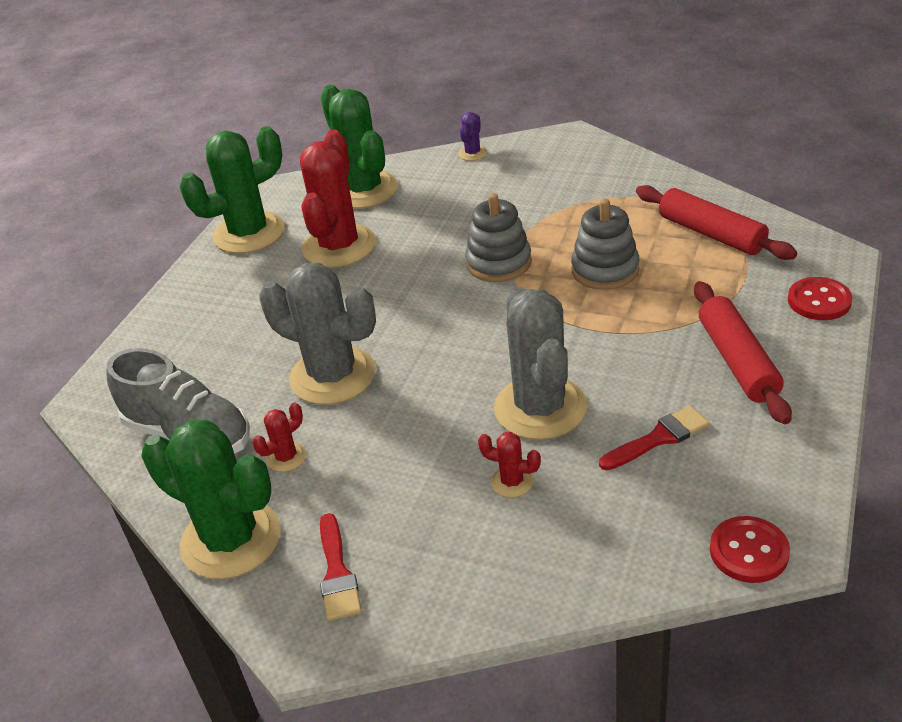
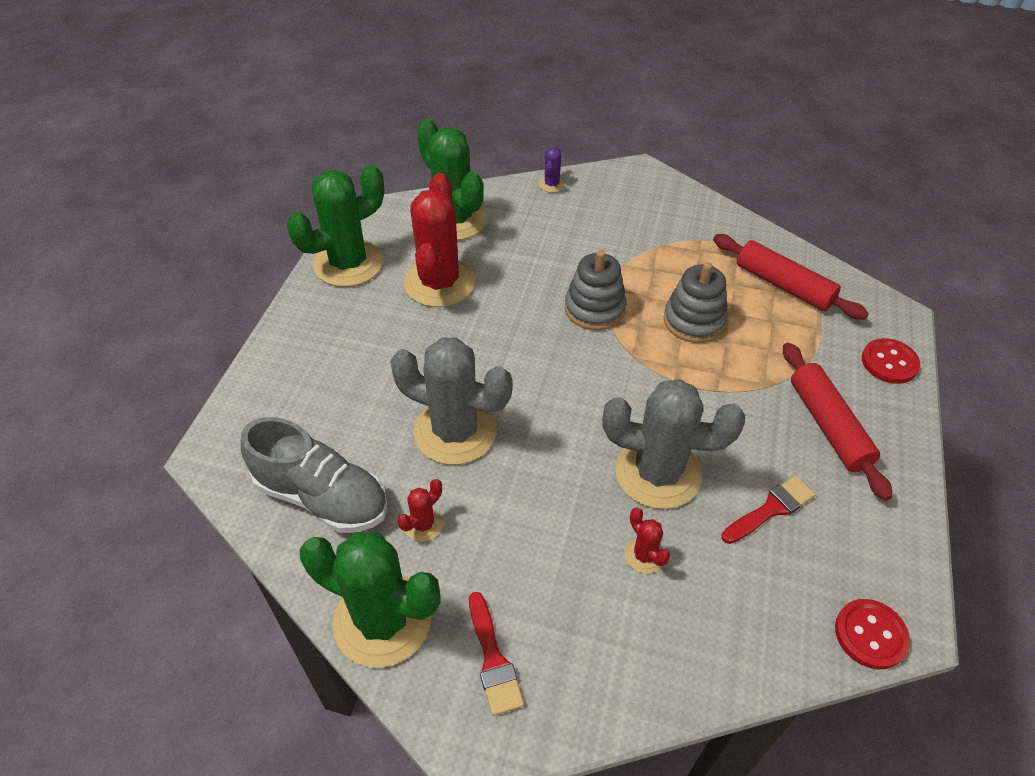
camera: 10 degrees left, 10 degrees up
(512, 482) = (644, 555): red cactus -> red cactus turned 45 degrees clockwise
(540, 408) = (658, 473): grey cactus -> grey cactus turned 60 degrees counterclockwise

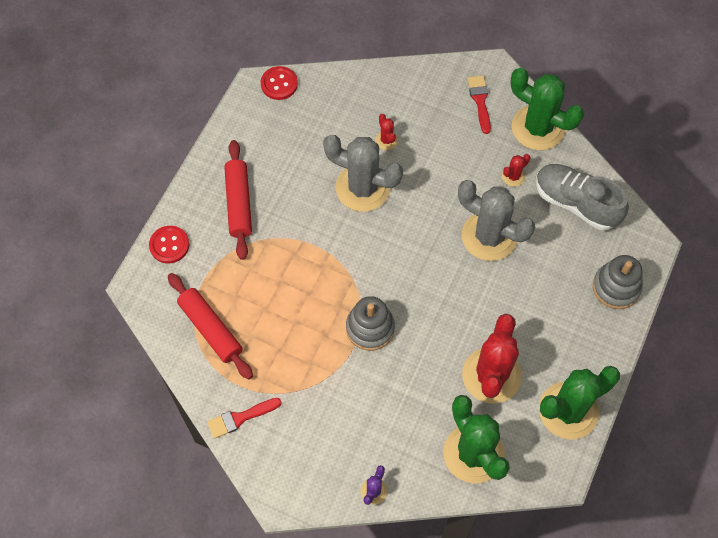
camera: 170 degrees left, 15 degrees up
(694, 321) = (296, 304): grey stacking toy -> grey stacking toy (616, 287)
(771, 509) = (301, 155): red brush -> red brush (240, 418)

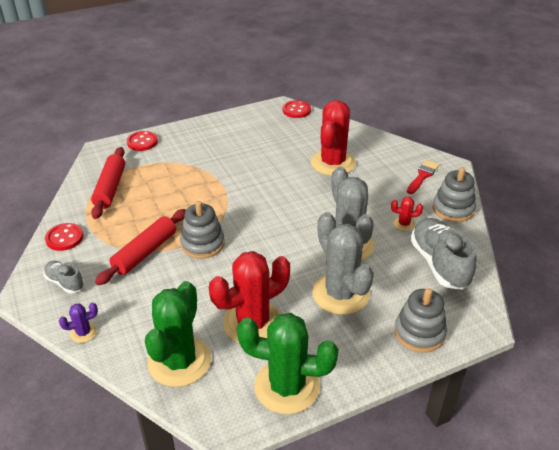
camera: 40 degrees right, 25 degrees down
(239, 203) = (204, 145): red rolling pin -> red rolling pin (145, 252)
(240, 418) = (64, 238): red brush -> red button
(300, 460) = (65, 282): none -> grey shoe
(363, 188) = (288, 176): grey cactus -> grey cactus (340, 294)
(386, 140) = (332, 163): red cactus -> red cactus, size x2.33
(538, 128) = (453, 209): green cactus -> grey stacking toy

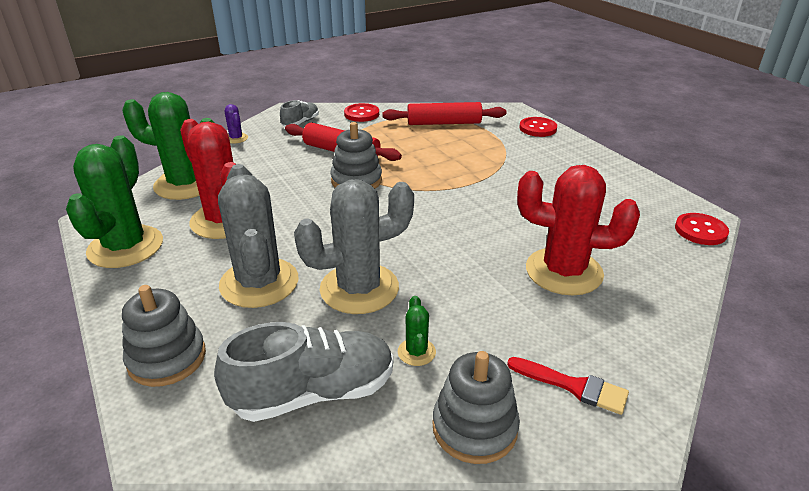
camera: 85 degrees right, 5 degrees down
(340, 294) = (259, 283): grey cactus -> grey cactus turned 75 degrees counterclockwise
(404, 224) = (416, 352): red cactus -> green cactus

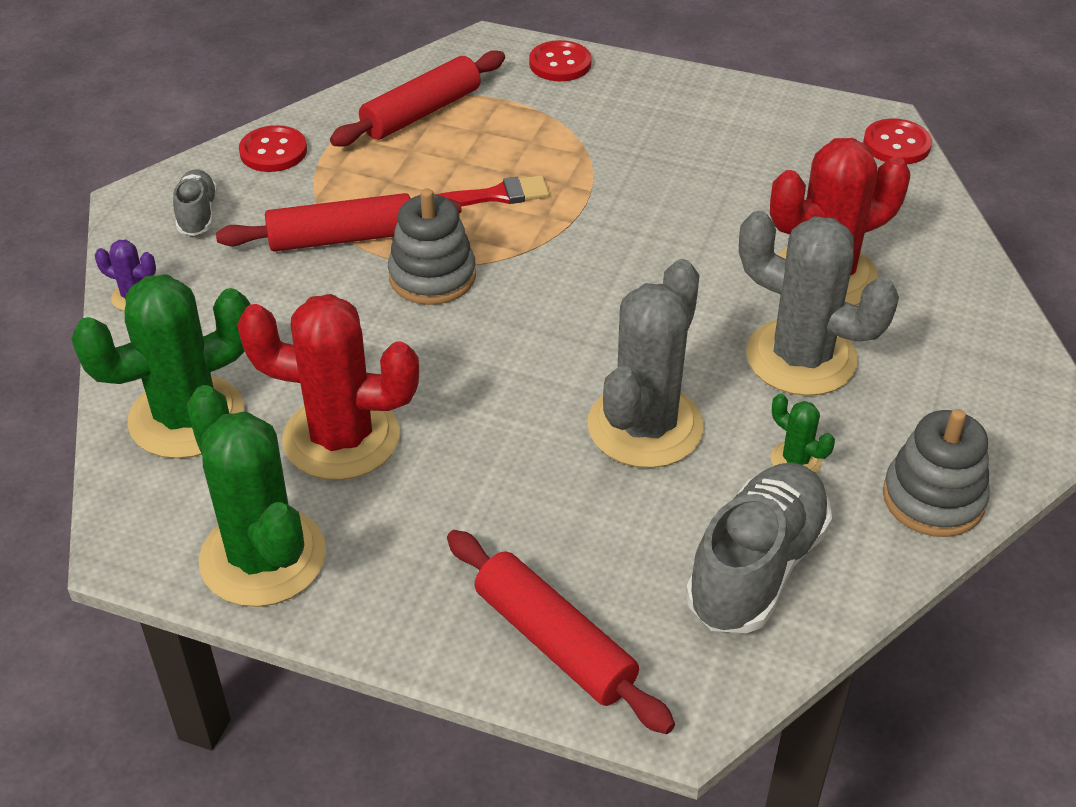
camera: 40 degrees left, 10 degrees up
(167, 358) = (554, 642): grey stacking toy -> red rolling pin
(259, 283) = (521, 491): grey cactus -> grey cactus (801, 358)
(573, 386) = (966, 403): red brush -> red brush (495, 196)

